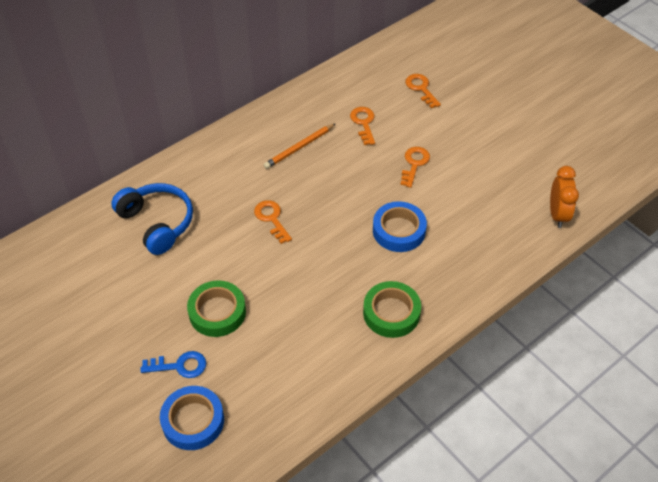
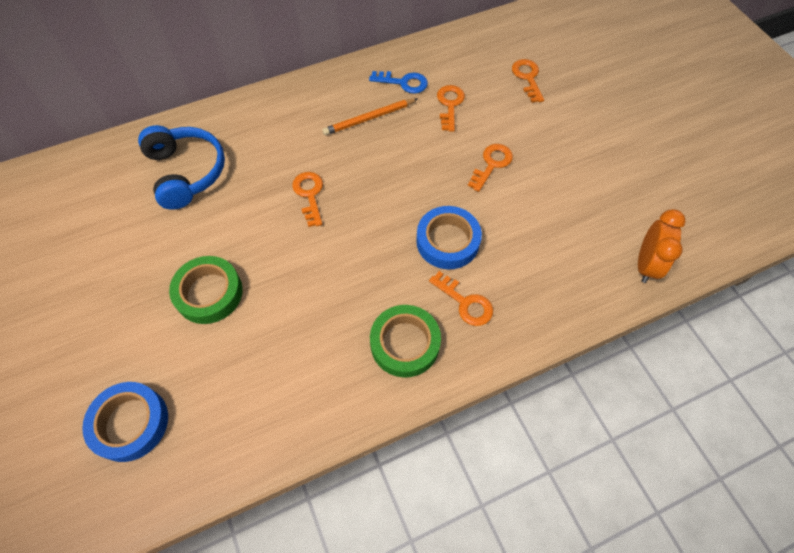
camera: 15 degrees right, 10 degrees up
(179, 366) = (143, 349): blue key -> blue key (403, 83)
(428, 273) = (465, 302): none -> orange key

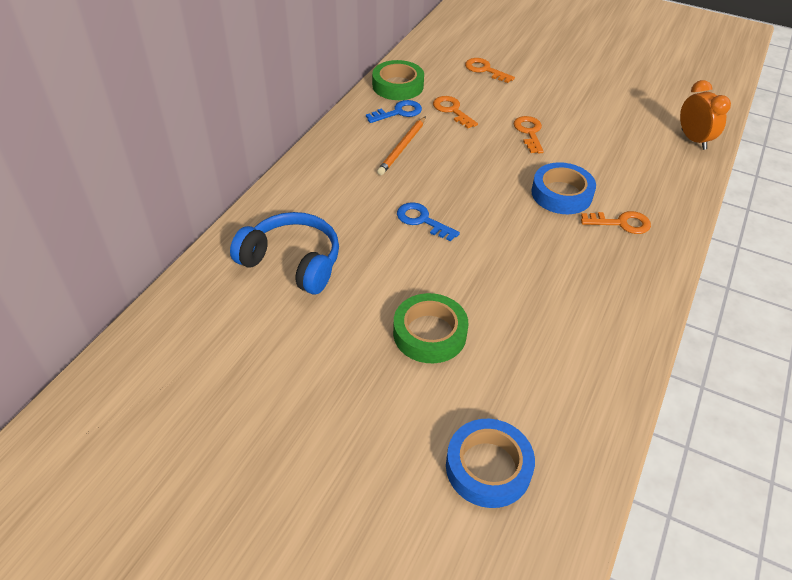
camera: 40 degrees left, 15 degrees down
(309, 195) = (422, 220): orange key -> blue key
(405, 343) = (616, 272): green tape -> green tape (398, 86)

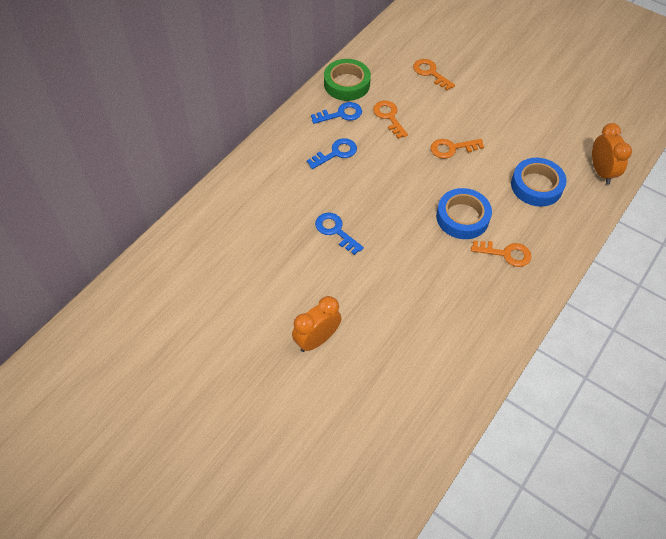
camera: 10 degrees right, 10 degrees up
(292, 262) = (221, 259): blue headphones -> none
(402, 147) = (336, 153): orange pencil -> blue key
(429, 333) = (317, 339): green tape -> orange clock
(488, 467) = (334, 460): blue tape -> blue tape (536, 186)
(529, 132) = (452, 148): orange key -> orange key turned 105 degrees counterclockwise

